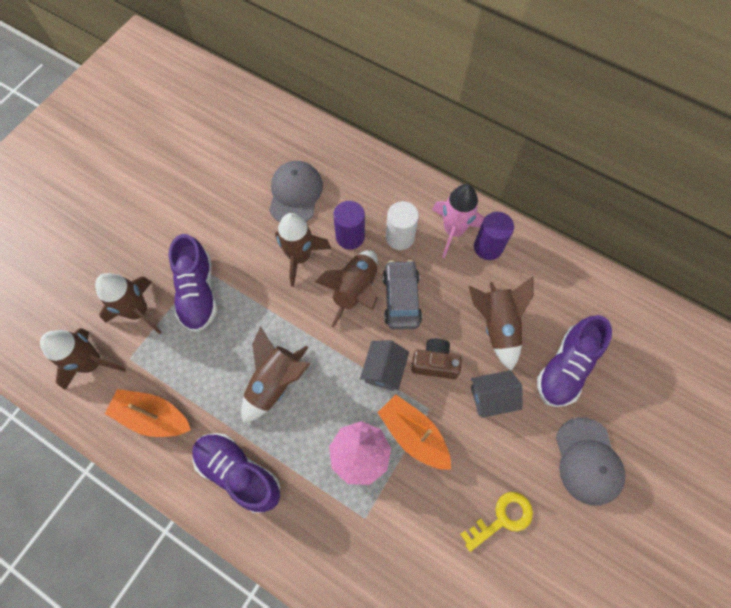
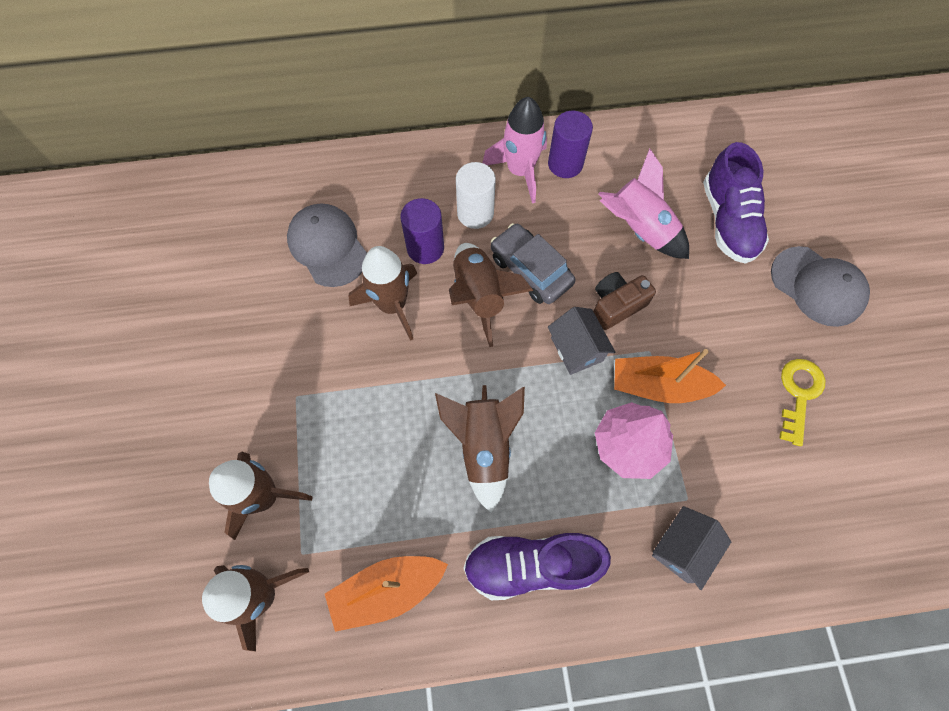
camera: 40 degrees left, 0 degrees up
(198, 292) = (315, 423): purple shoe -> none
(491, 397) = (693, 296): grey house -> grey house (682, 549)
(497, 326) = (638, 229): brown rocket -> pink rocket

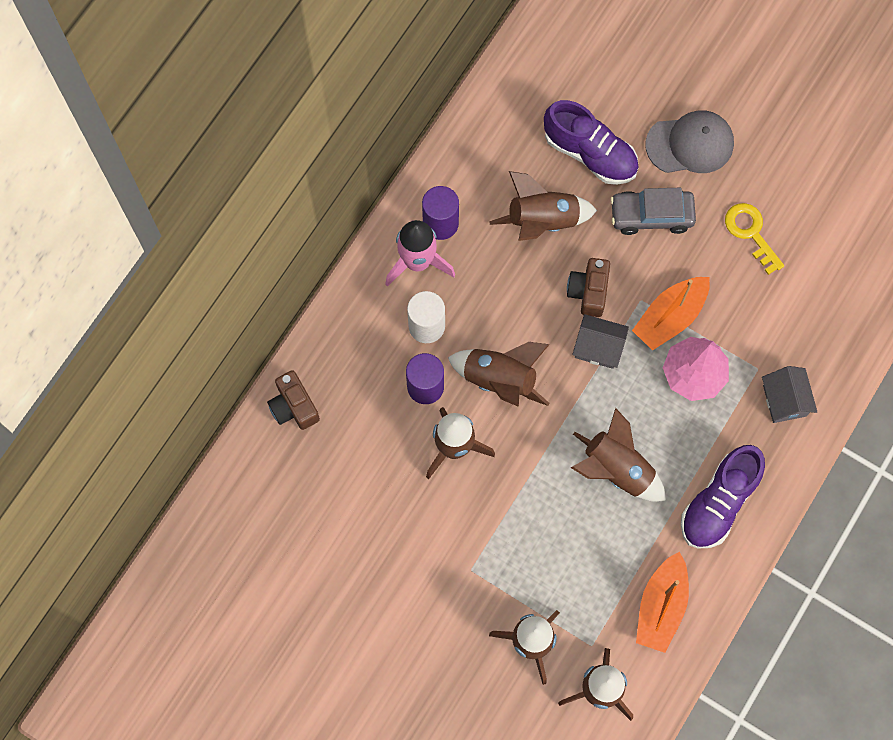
camera: 50 degrees left, 5 degrees up
(328, 246) = (361, 457): grey cap -> none
(331, 174) = (294, 406): none -> brown camera
(530, 270) = (510, 326): grey car -> grey car (651, 215)
(638, 229) = (542, 221): pink rocket -> brown rocket

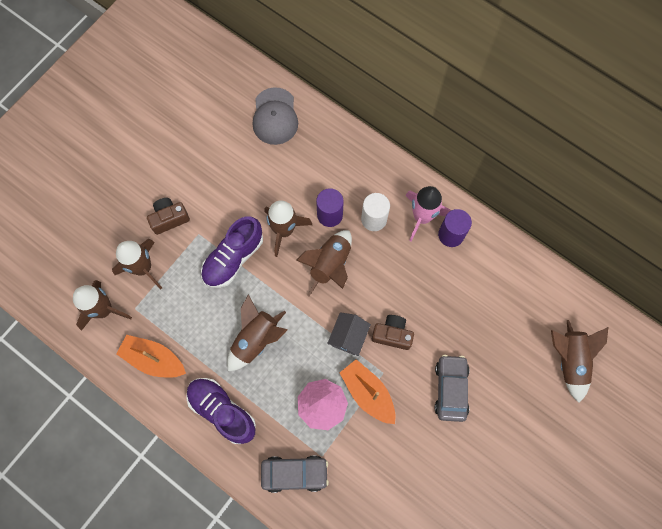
camera: 95 degrees right, 0 degrees up
(294, 406) = (324, 131): brown camera -> brown camera (169, 218)
(542, 221) = (449, 307): brown rocket -> brown rocket (569, 360)
(590, 153) = (503, 348): purple shoe -> purple shoe (233, 258)
(690, 144) = (510, 427): grey cap -> grey cap (275, 116)
(750, 233) = (433, 466): yellow key -> none
(784, 400) = (294, 473): grey house -> grey car

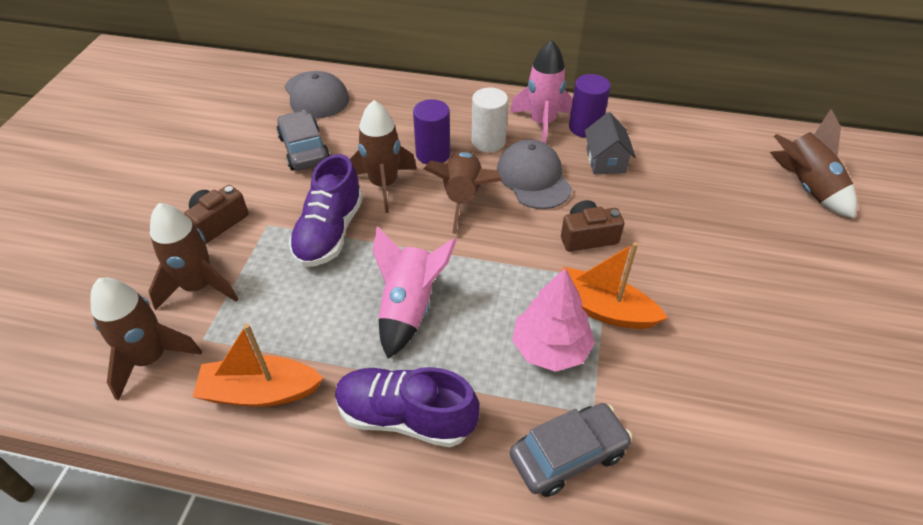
camera: 25 degrees left, 25 degrees down
(256, 339) = (409, 308): brown rocket -> pink rocket
(348, 337) = (534, 259): grey house -> grey house (605, 161)
(386, 268) = (533, 178): none -> grey cap
(450, 389) = (701, 264): grey car -> grey car (304, 149)

